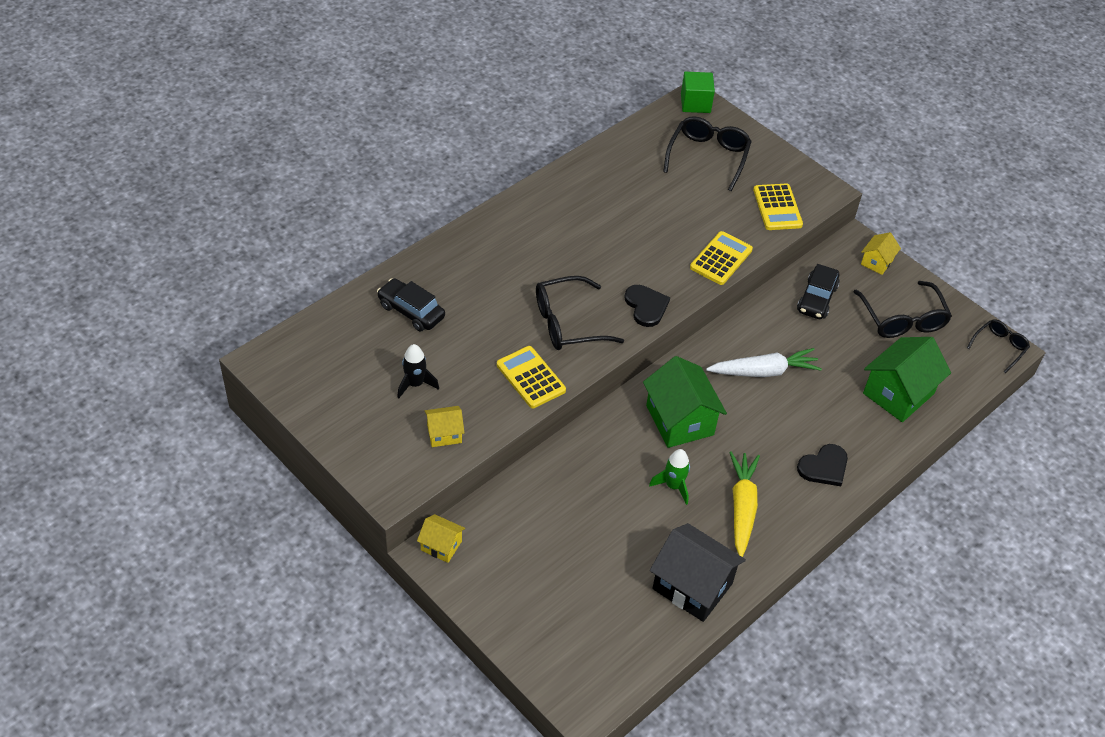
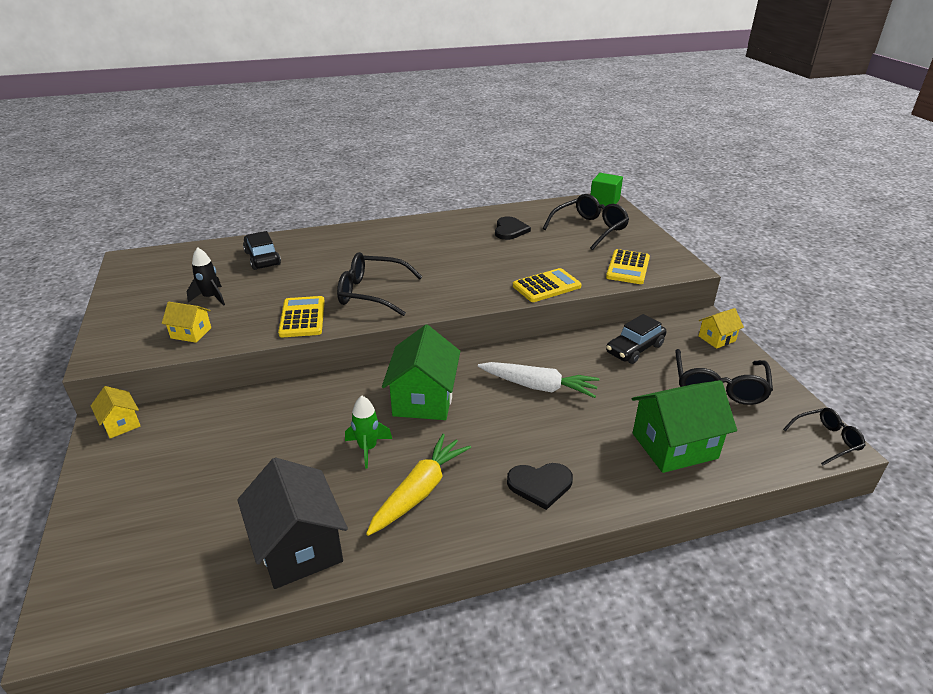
camera: 30 degrees right, 15 degrees down
(646, 306) = (449, 299): black heart -> black heart (510, 230)

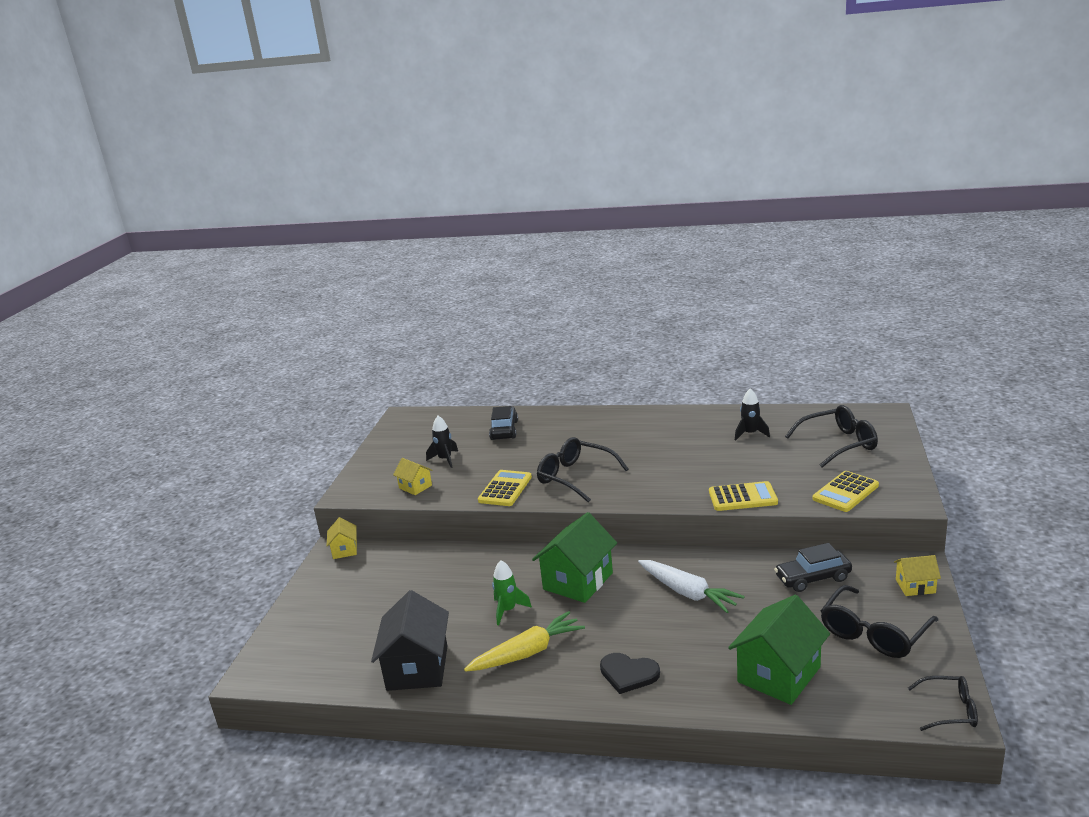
camera: 30 degrees right, 10 degrees down
(510, 230) = (750, 434): black heart -> black rocket
(604, 201) = (883, 415): green cube -> none
(674, 446) = (779, 674): green house -> green house turned 60 degrees counterclockwise

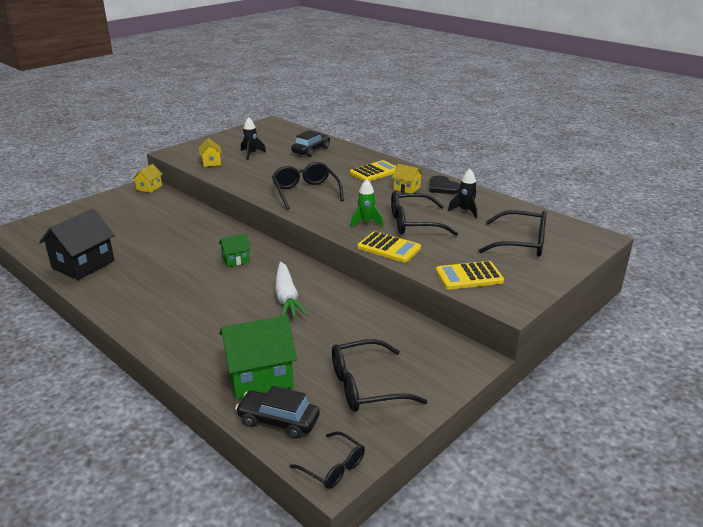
camera: 30 degrees right, 5 degrees up
(505, 489) = (255, 183): yellow calculator -> yellow calculator (374, 172)
(508, 610) = (173, 257): green rocket -> green rocket (366, 222)
(527, 653) = (145, 285): yellow carrot -> none
(578, 581) = (236, 259): green house -> green house, size x0.52
(628, 674) = (176, 326): black heart -> black heart (443, 187)
(726, 464) = (414, 223): none -> black glasses
(813, 578) = (382, 329): black car -> black car (278, 421)
(915, 586) = (449, 372): yellow house -> yellow house (407, 188)

